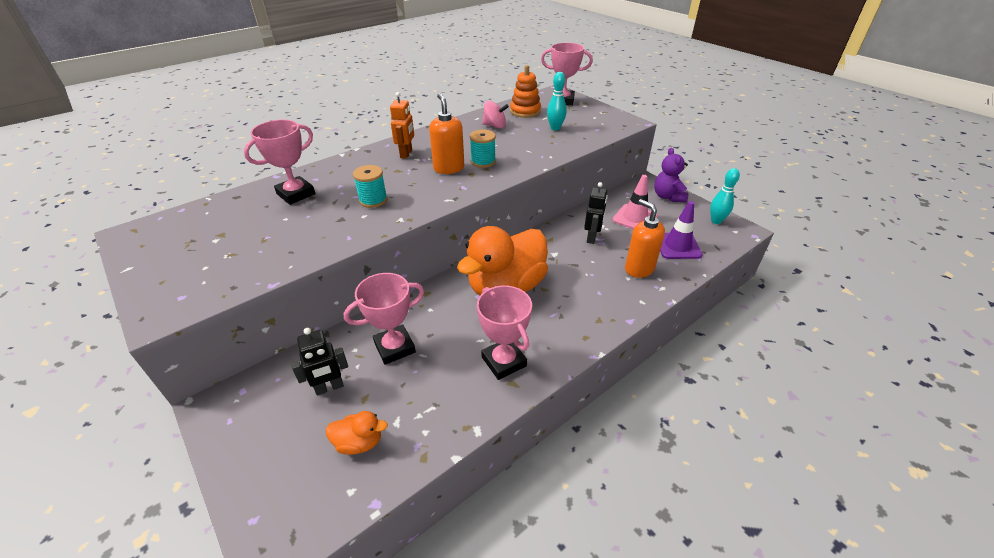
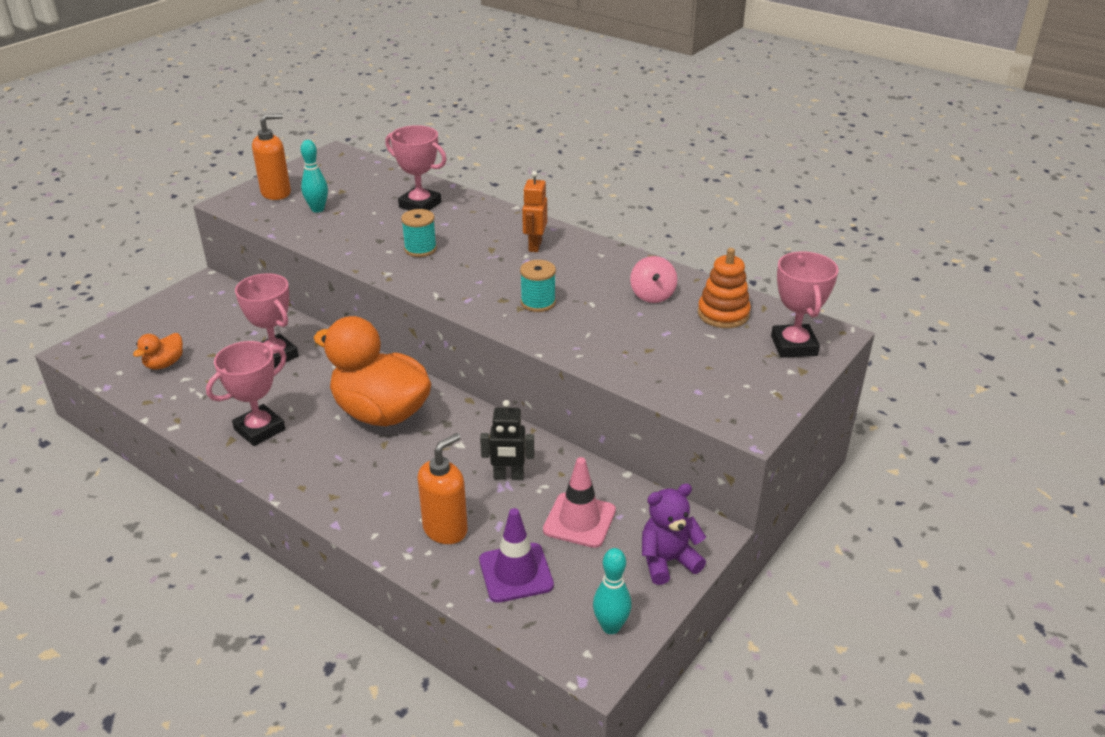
camera: 75 degrees right, 5 degrees down
(329, 387) = (224, 333): black robot -> none
(359, 442) = (164, 364): orange duck -> orange duck turned 45 degrees clockwise
(406, 154) = (535, 246): orange robot -> orange robot turned 105 degrees clockwise
(448, 168) = (510, 281): orange soap dispenser -> orange soap dispenser (276, 193)
(555, 128) = (677, 349): turquoise bowling pin -> turquoise bowling pin (317, 209)

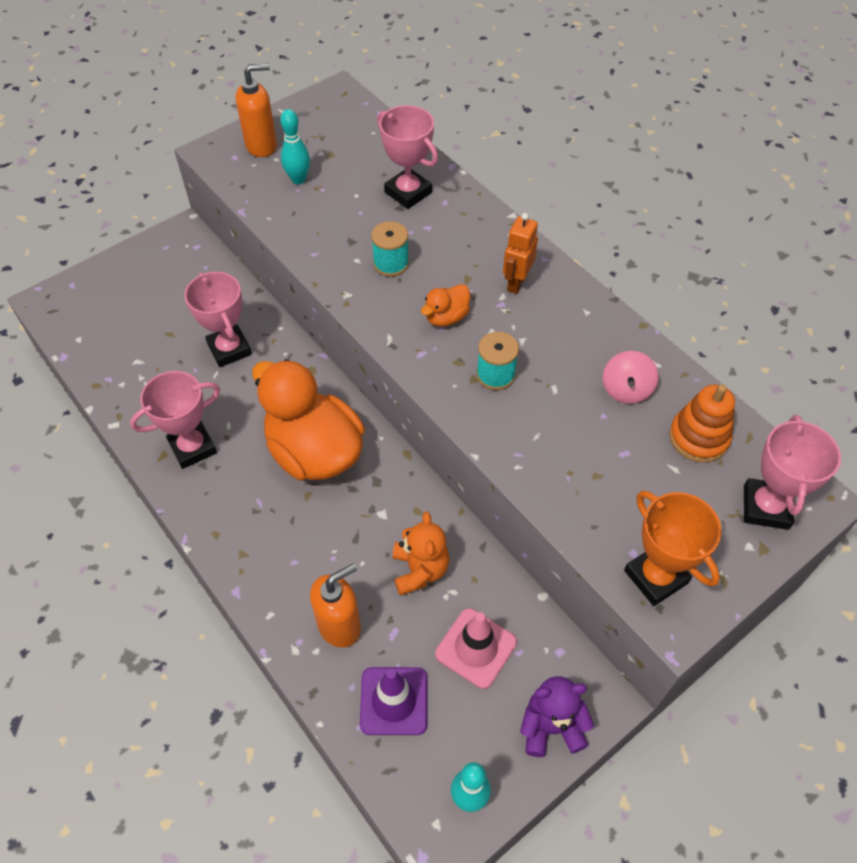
camera: 15 degrees right, 20 degrees up
(164, 364) = (122, 337): orange duck -> orange duck (446, 317)
(508, 476) = (420, 570): black robot -> orange teddy bear
(722, 402) = (656, 576): none -> orange trophy

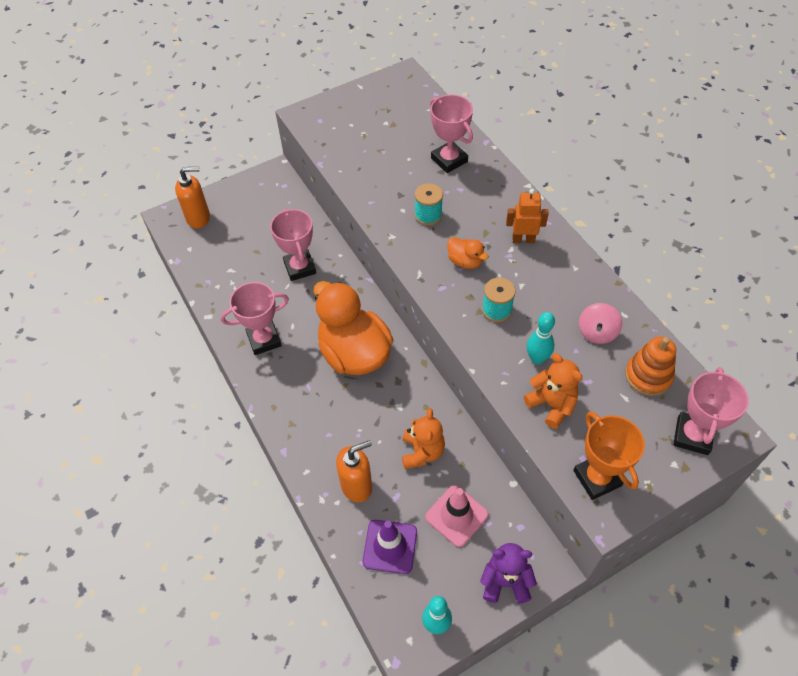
camera: 10 degrees right, 0 degrees up
(262, 145) = (341, 113): orange soap dispenser -> orange soap dispenser (198, 218)
(298, 179) = (366, 142): turquoise bowling pin -> turquoise bowling pin (537, 358)
(446, 317) = (465, 261): orange duck -> orange duck turned 105 degrees counterclockwise
(516, 283) = (523, 239): orange robot -> orange robot turned 60 degrees clockwise
(583, 488) = (551, 404): none -> orange teddy bear

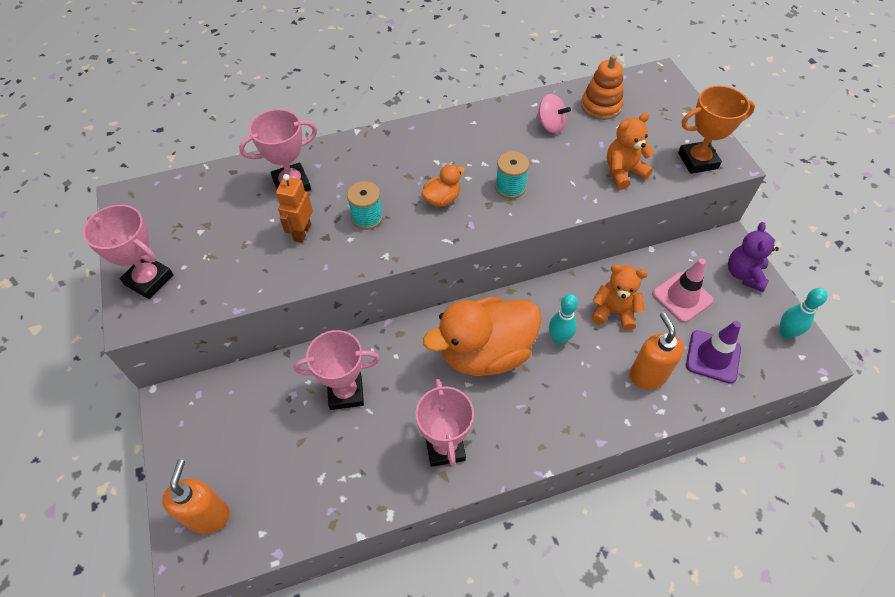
camera: 80 degrees left, 0 degrees up
(523, 239) = (427, 149): orange robot -> orange robot (302, 232)
(537, 358) = (572, 171): turquoise bowling pin -> turquoise bowling pin (559, 339)
(692, 436) = (660, 97): pink trophy -> pink trophy (149, 280)

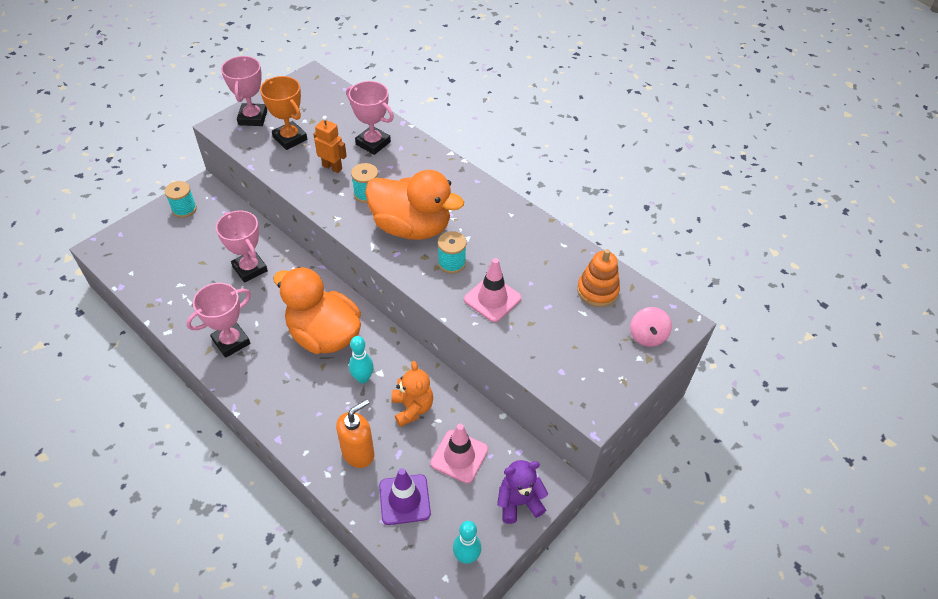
camera: 60 degrees right, 5 degrees down
(193, 435) = (184, 209): none -> turquoise spool
(208, 515) = (133, 242): orange soap dispenser -> none
(302, 232) = (332, 167): orange robot -> orange robot turned 45 degrees clockwise
(442, 199) = (411, 227): orange duck -> orange duck, size x2.33
(550, 125) = (544, 264): pink spinning top -> pink spinning top (647, 336)
(572, 176) = (492, 299): none -> pink traffic cone
(623, 172) = (522, 332): orange teddy bear -> none
(697, 161) = (578, 384): orange trophy -> orange trophy (290, 138)

